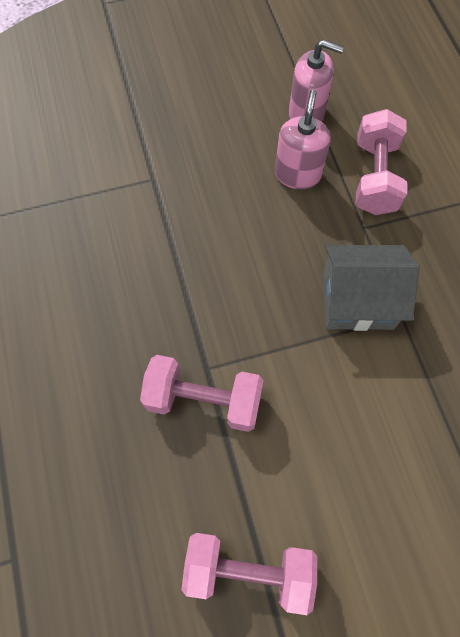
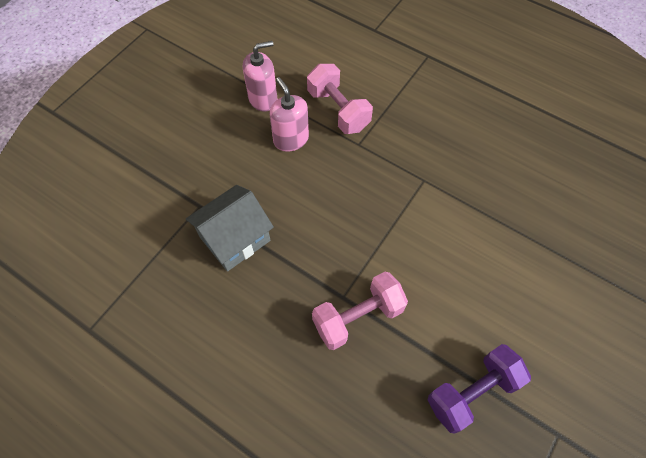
camera: 40 degrees left, 5 degrees down
(248, 570) = (472, 392): pink dumbbell -> purple dumbbell
(357, 300) = (392, 189): grey house -> grey house (235, 239)

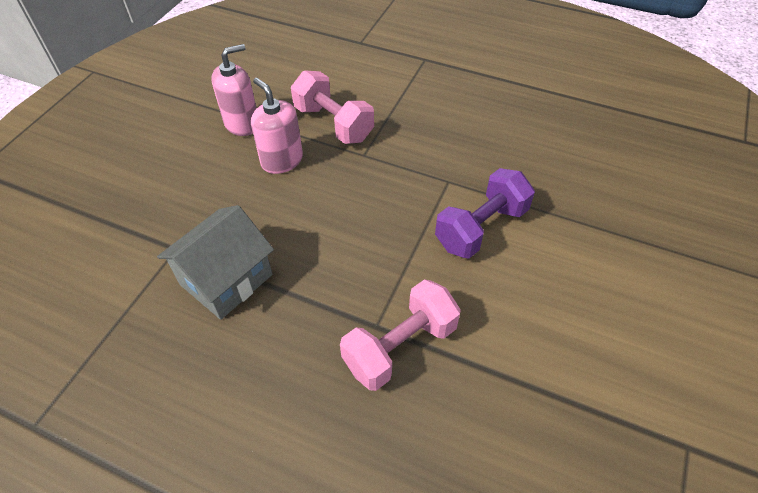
camera: 10 degrees left, 10 degrees down
(472, 392) = (566, 414): purple dumbbell -> purple dumbbell (481, 228)

